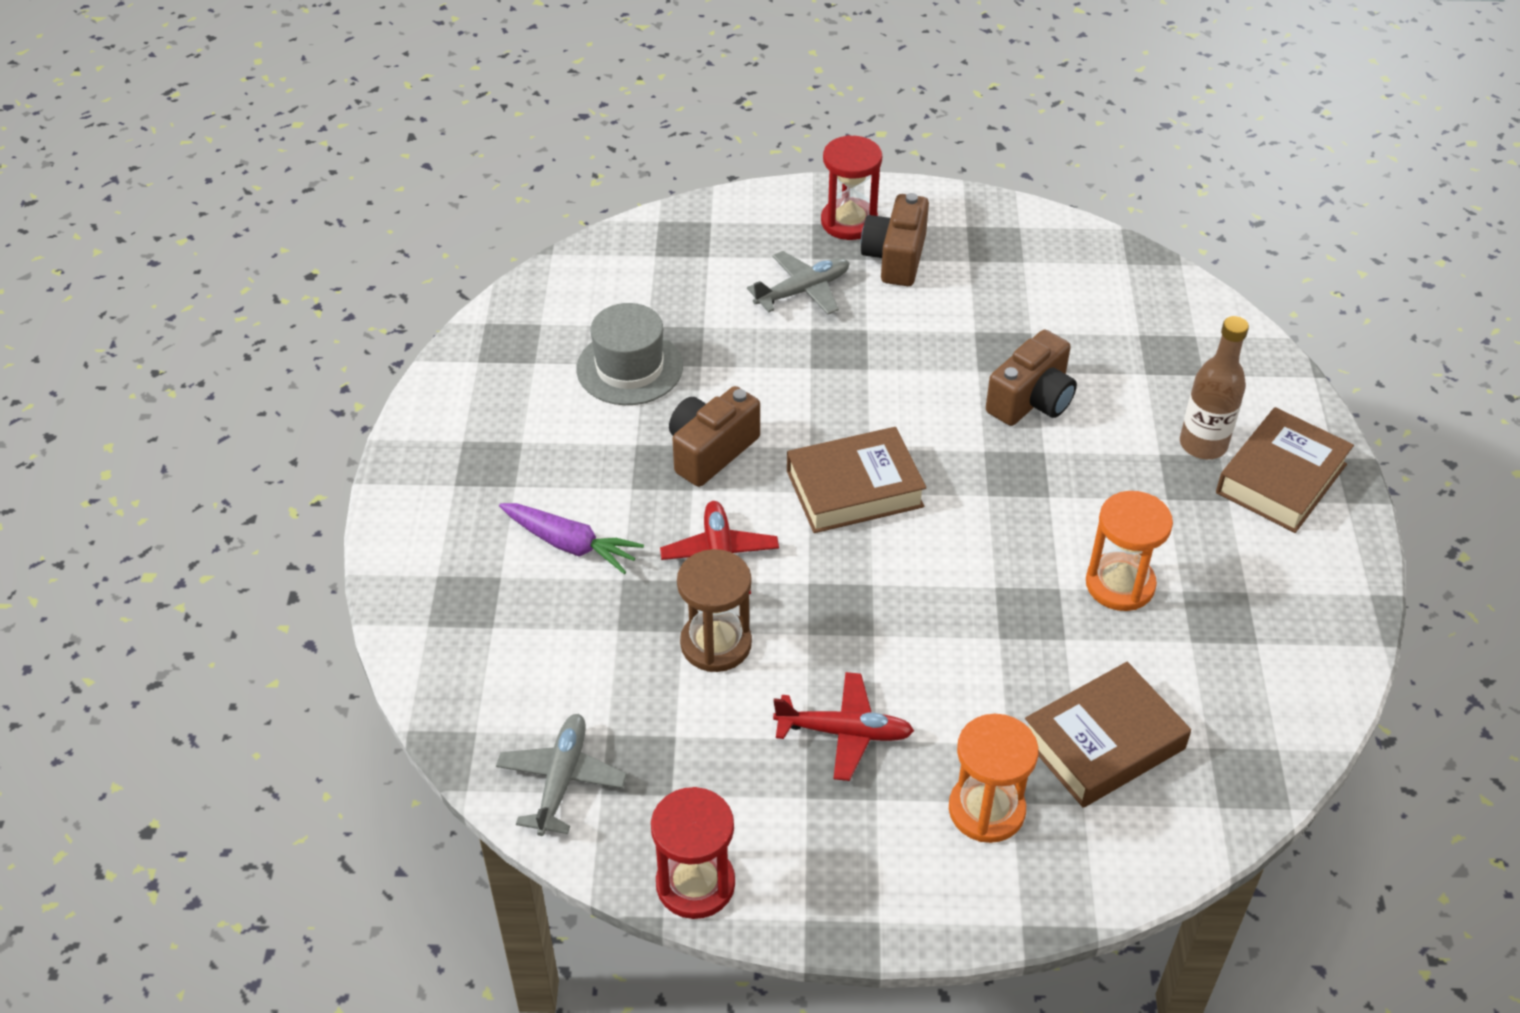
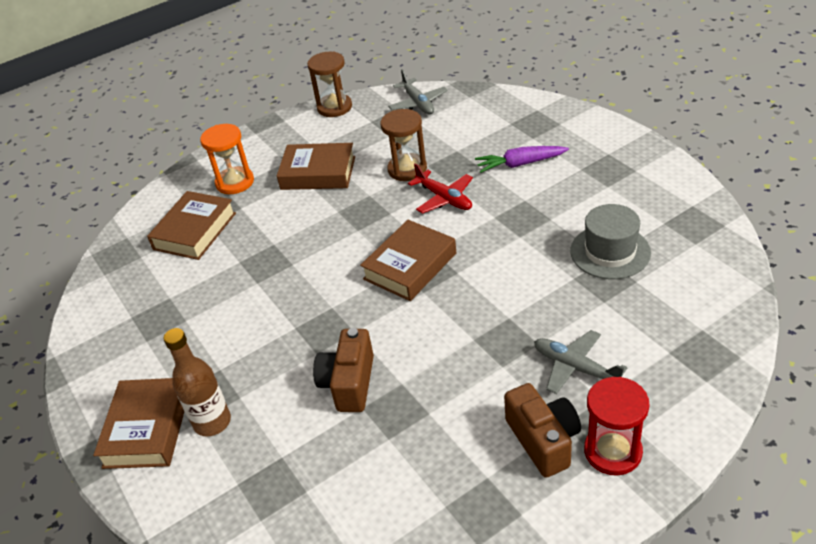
camera: 150 degrees right, 5 degrees down
(695, 884) = (334, 107): red hourglass -> brown hourglass
(711, 451) = (508, 238): brown camera -> none
(803, 291) = (575, 367): grey plane -> grey plane turned 105 degrees clockwise
(845, 732) = (318, 173): red plane -> brown book
(1120, 584) = (223, 303): orange hourglass -> none

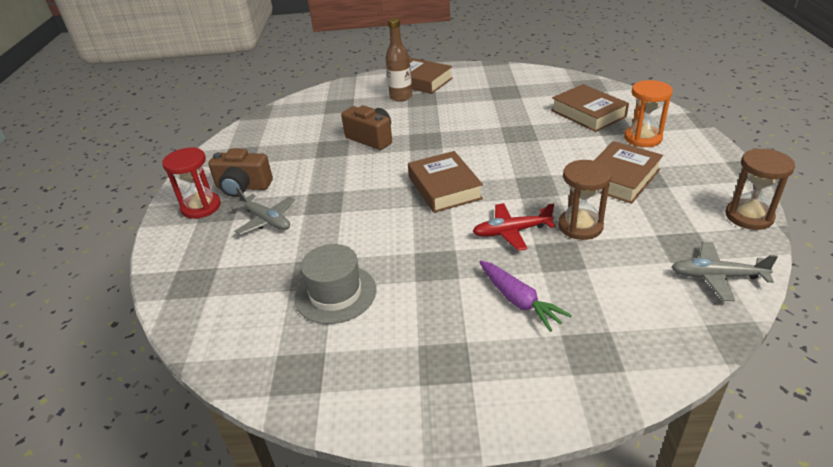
camera: 120 degrees right, 5 degrees down
(520, 164) = (519, 301): purple carrot -> purple carrot turned 120 degrees clockwise
(575, 367) = (266, 220): grey plane -> grey plane turned 60 degrees clockwise

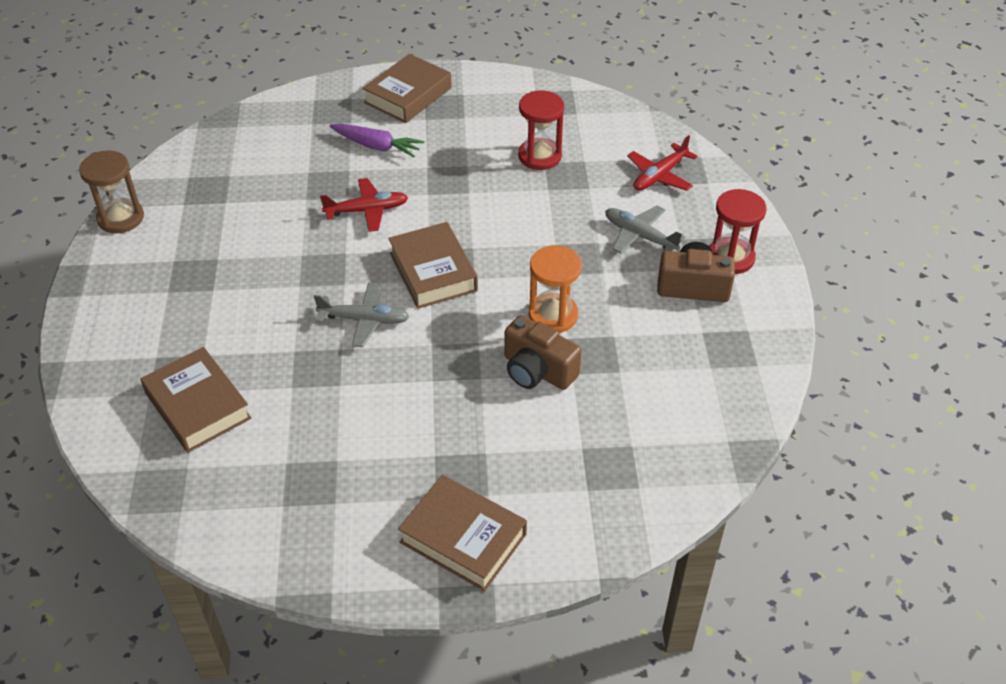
camera: 175 degrees right, 10 degrees up
(220, 275) = (659, 176): none -> red plane
(335, 294) = (540, 156): grey hat -> red hourglass
(401, 97) = (499, 484): brown bottle -> none
(519, 301) = (377, 146): purple carrot -> purple carrot turned 150 degrees clockwise
(580, 226) = (295, 214): brown hourglass -> none
(620, 178) = (220, 275): brown book -> brown book (408, 95)
(643, 138) = (151, 344): orange hourglass -> orange hourglass (553, 315)
(716, 276) = (199, 161): grey plane -> grey plane (365, 320)

